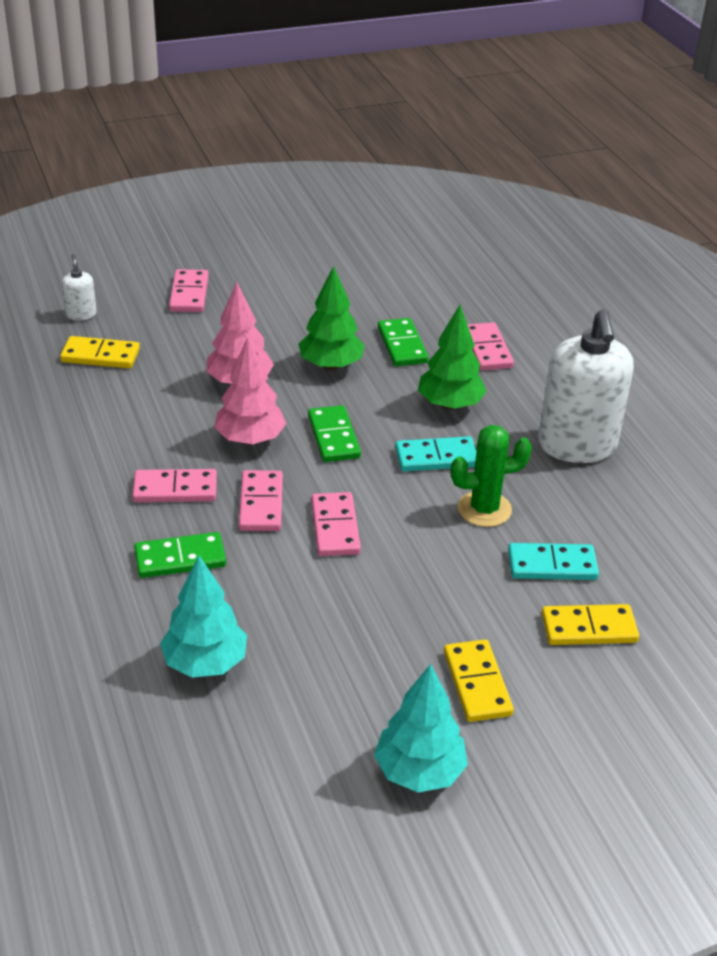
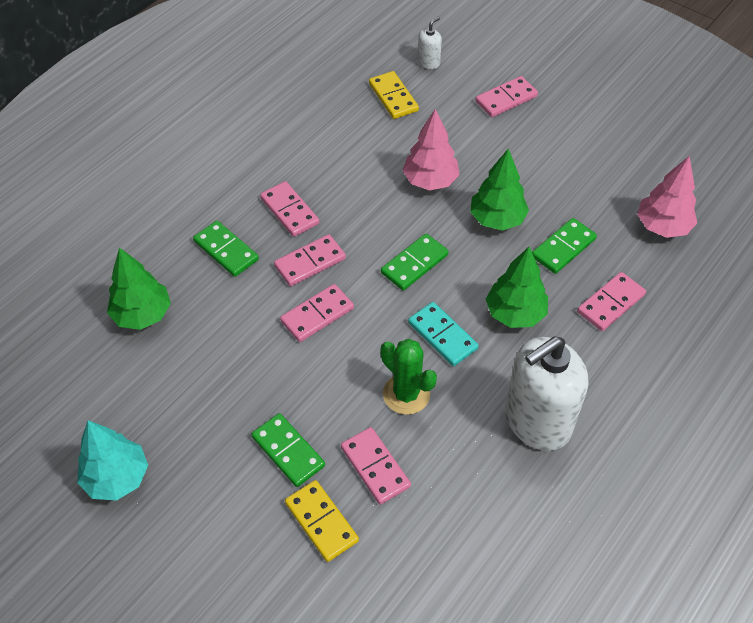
camera: 60 degrees right, 15 degrees up
(205, 663) = (142, 314): turquoise tree -> green tree
(250, 439) = (372, 220): pink tree -> pink tree (662, 226)
(477, 683) = (217, 474): yellow domino -> none
(488, 618) = (288, 451): none -> green domino
(552, 565) = (375, 467): turquoise domino -> pink domino

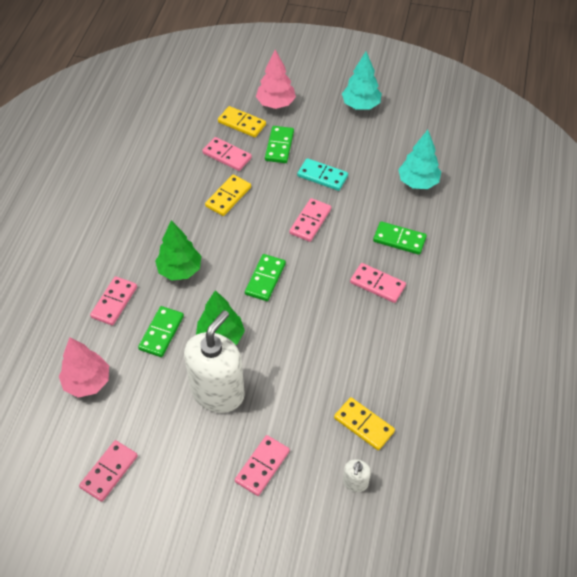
camera: 155 degrees right, 0 degrees up
(142, 314) = (418, 182): green tree -> turquoise tree
(288, 451) = (279, 146): green domino -> green domino turned 75 degrees clockwise
(310, 262) = (337, 253): pink domino -> pink domino (109, 472)
(406, 394) = (228, 197): green cactus -> yellow domino
(430, 181) = (288, 351): pink tree -> pink tree (276, 103)
(442, 336) = (222, 238): turquoise domino -> turquoise domino (322, 176)
(537, 421) = (142, 210): white soap dispenser -> white soap dispenser (218, 392)

